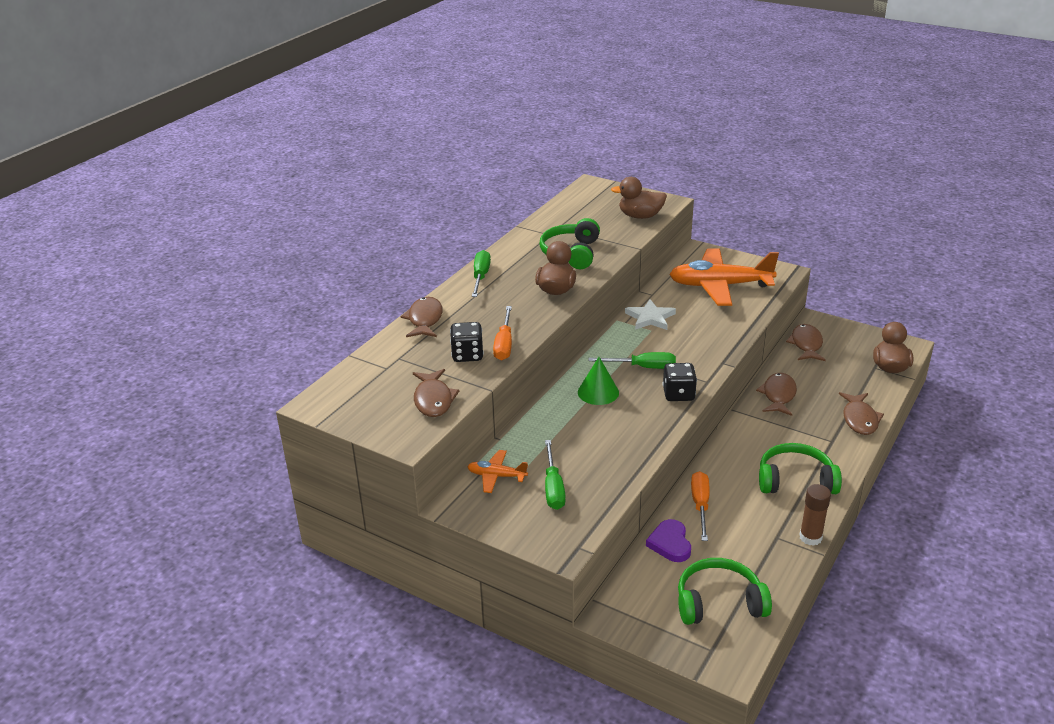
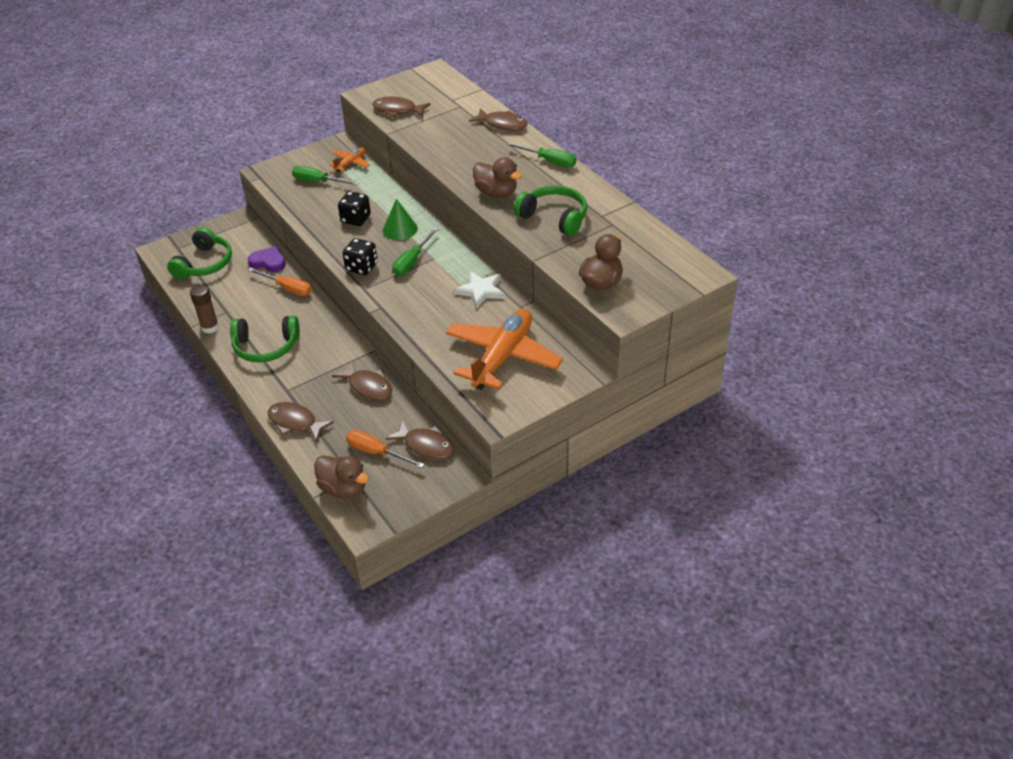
camera: 115 degrees right, 10 degrees up
(467, 355) = (438, 132): black dice -> black dice (356, 219)
(504, 344) = (437, 150): orange screwdriver -> orange screwdriver (376, 452)
(795, 480) = (266, 347): green headphones -> green headphones turned 60 degrees clockwise

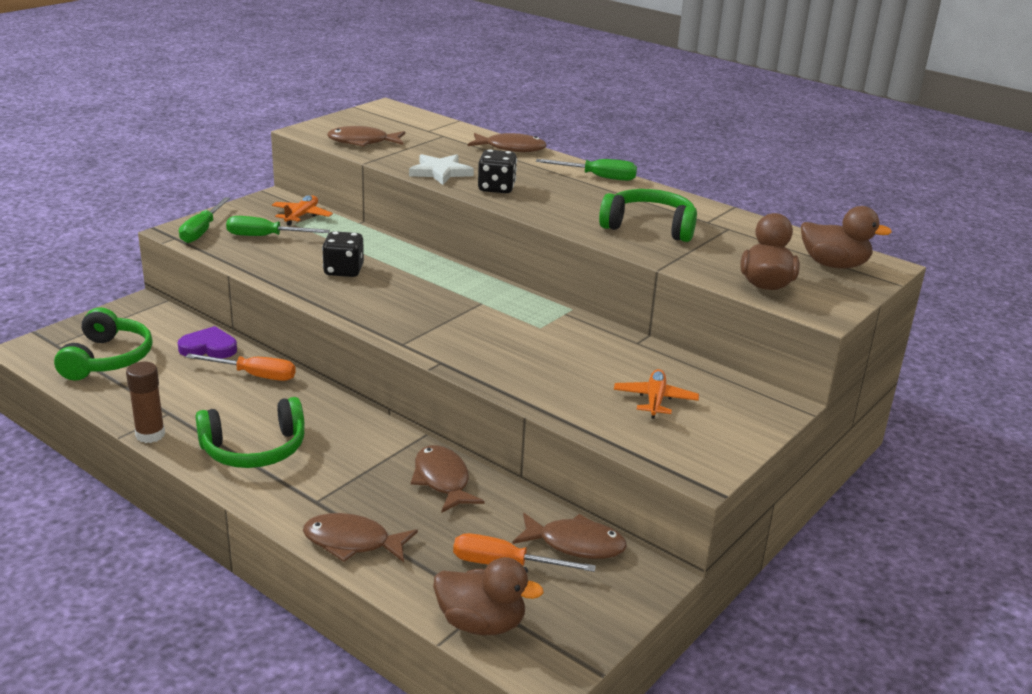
camera: 20 degrees left, 15 degrees down
(361, 267) = (384, 320): black dice -> black dice (496, 188)
(368, 387) = (442, 480): brown fish -> brown fish turned 135 degrees counterclockwise
(400, 229) = (413, 276): green cone -> none
(412, 261) = (453, 308): green screwdriver -> green screwdriver (202, 231)
(481, 291) = (571, 331): white star -> white star (440, 172)
(496, 193) = (554, 209): brown duck -> brown duck (834, 265)
(502, 357) = (655, 400): orange plane -> orange plane, size x0.46

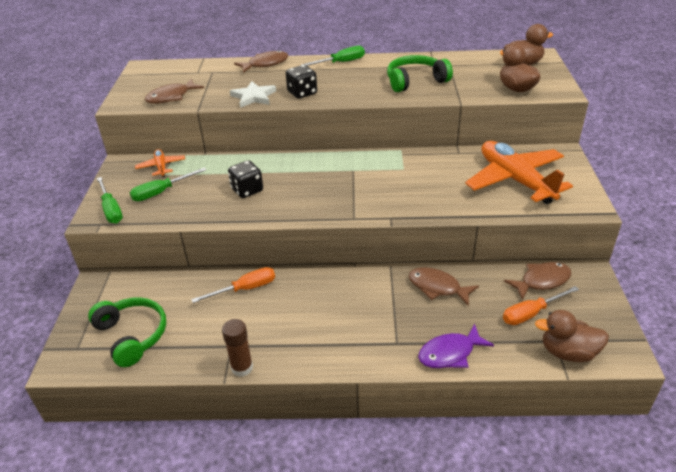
camera: 35 degrees left, 10 degrees up
(209, 348) = (189, 288): purple heart -> none
(254, 449) = (317, 335): green headphones -> none
(352, 542) = (450, 353): brown fish -> purple fish
(481, 623) = (568, 352): brown duck -> brown duck turned 150 degrees counterclockwise
(655, 400) = (515, 180): orange plane -> orange plane, size x2.16

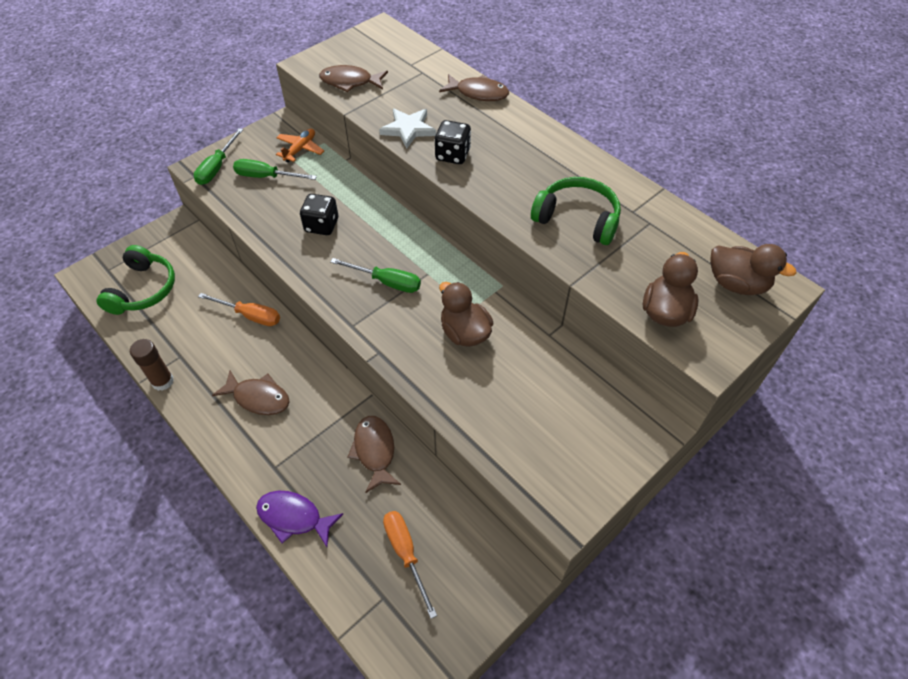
camera: 45 degrees right, 15 degrees up
(341, 62) = (547, 140): green screwdriver -> green screwdriver (386, 282)
(515, 180) = (548, 414): orange plane -> none
(531, 313) = (406, 553): orange screwdriver -> orange screwdriver turned 45 degrees clockwise
(542, 281) = (465, 535): brown fish -> brown fish (258, 398)
(568, 352) = (375, 619): brown duck -> brown duck (464, 333)

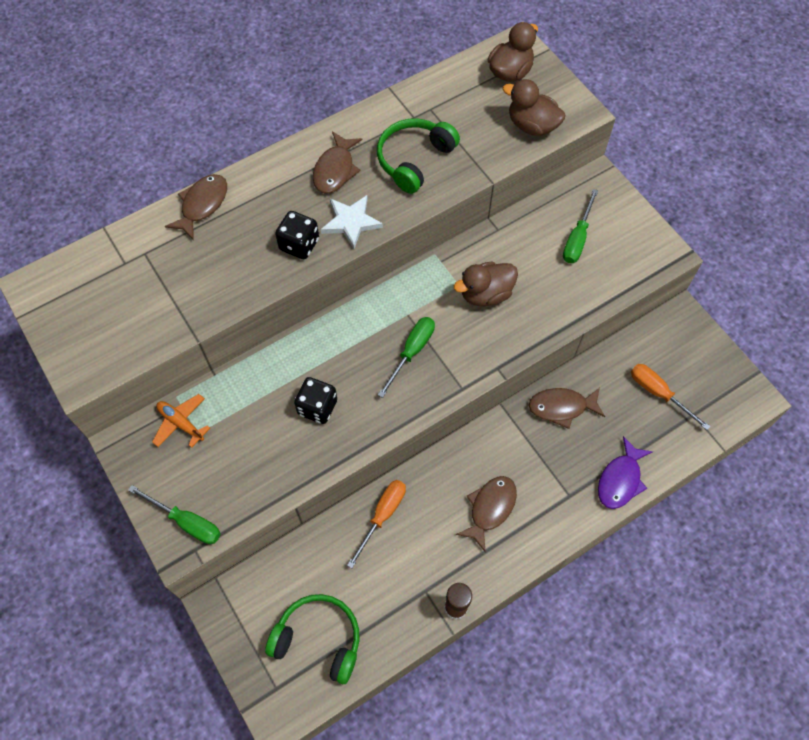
camera: 80 degrees left, 10 degrees up
(266, 177) = (220, 463): green screwdriver -> green screwdriver (577, 239)
(350, 82) = (137, 330): brown fish -> brown fish (335, 170)
(406, 553) = (658, 393): orange screwdriver -> orange screwdriver turned 60 degrees clockwise
(408, 129) = (245, 280): white star -> white star (351, 222)

